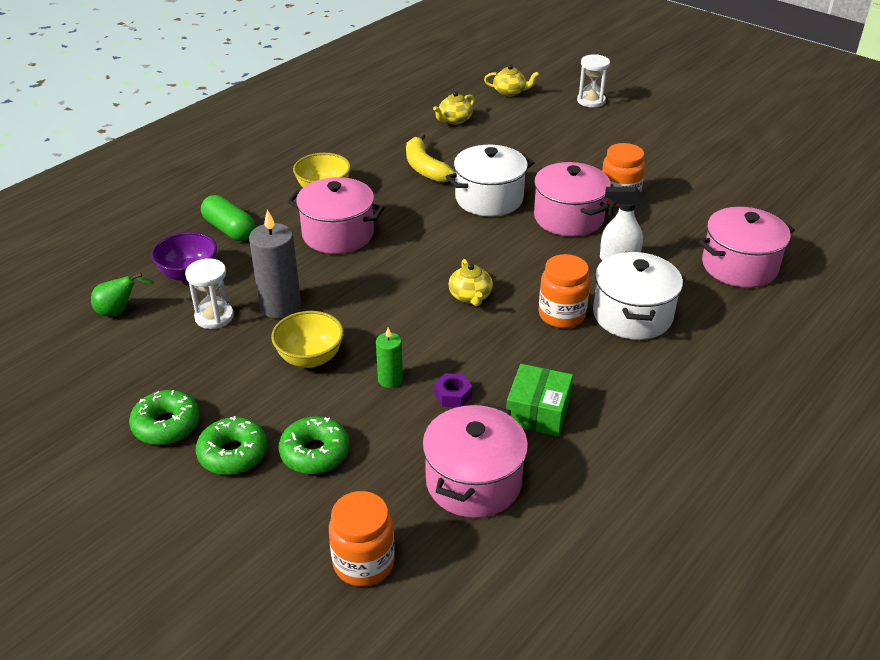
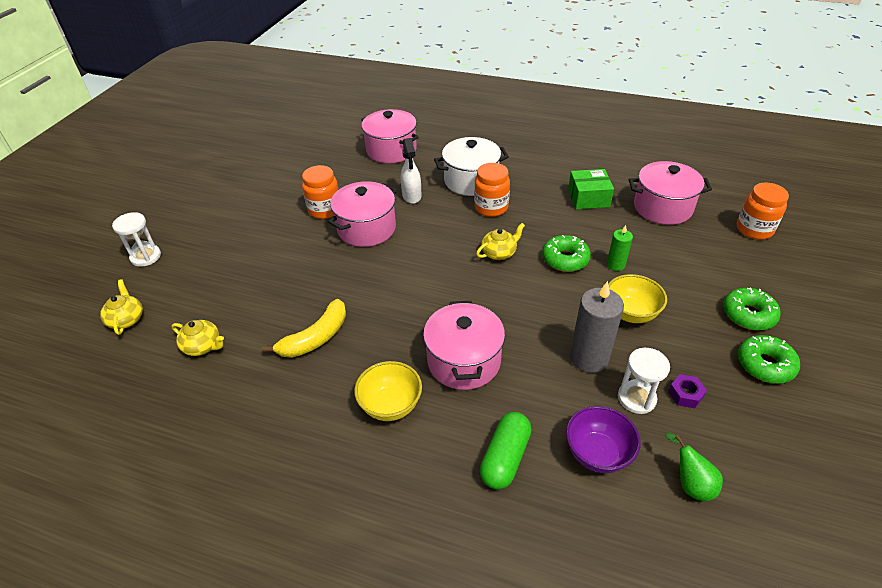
camera: 110 degrees left, 5 degrees up
(315, 453) = (707, 276): green donut -> green donut (565, 259)
(453, 395) = (604, 233): purple nut -> purple nut (685, 394)
(489, 199) = (356, 278): white pot -> none

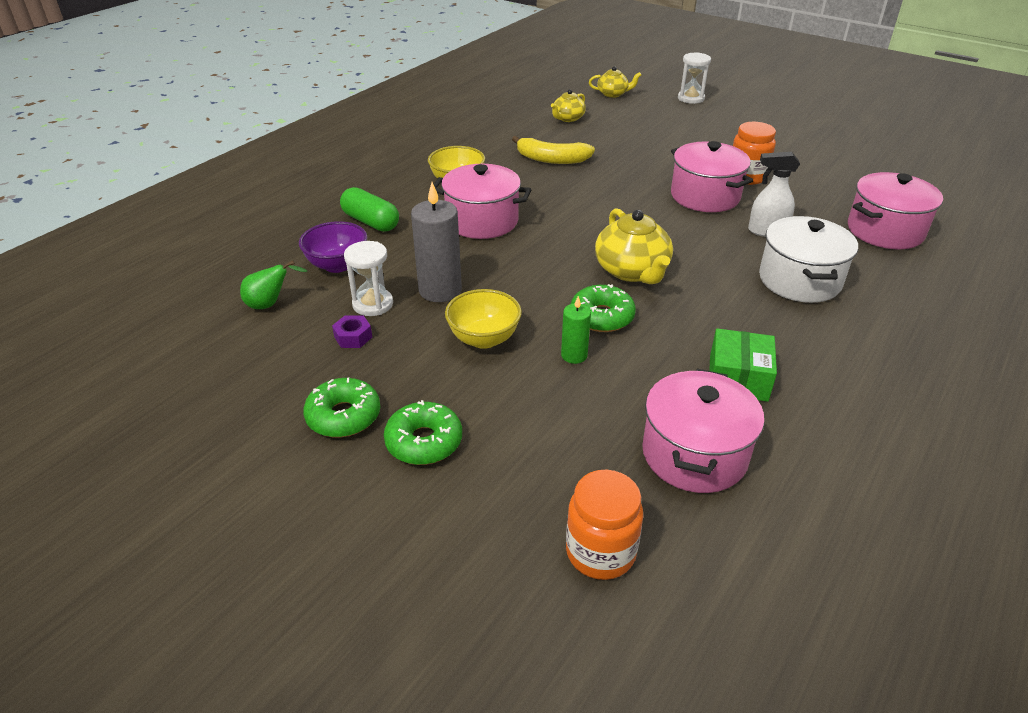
camera: 105 degrees right, 5 degrees down
(315, 338) = (552, 159): yellow banana -> yellow banana turned 45 degrees counterclockwise
(491, 207) = (729, 284): orange jar -> none
(499, 253) = (632, 271): yellow teapot -> yellow teapot, size x1.69

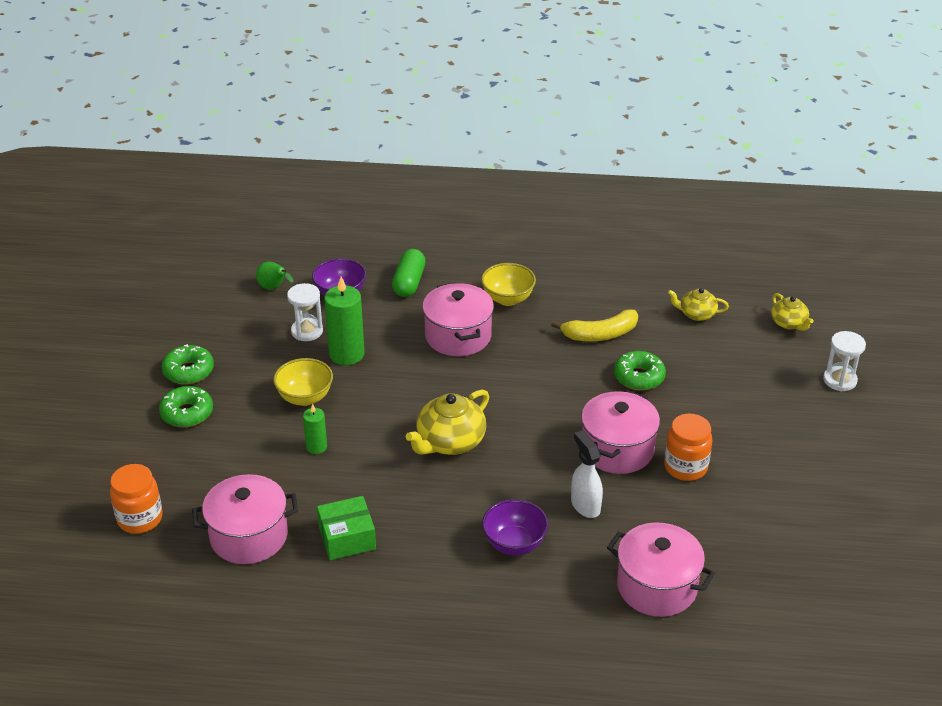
camera: 60 degrees right, 0 degrees up
(353, 337) = (265, 339): purple nut -> none
(440, 290) = (346, 354): grey candle -> green candle
(552, 159) = (600, 334): yellow banana -> yellow banana turned 90 degrees counterclockwise
(602, 317) = (373, 445): green donut -> green donut (639, 377)
(799, 280) = (514, 544): white pot -> purple bowl

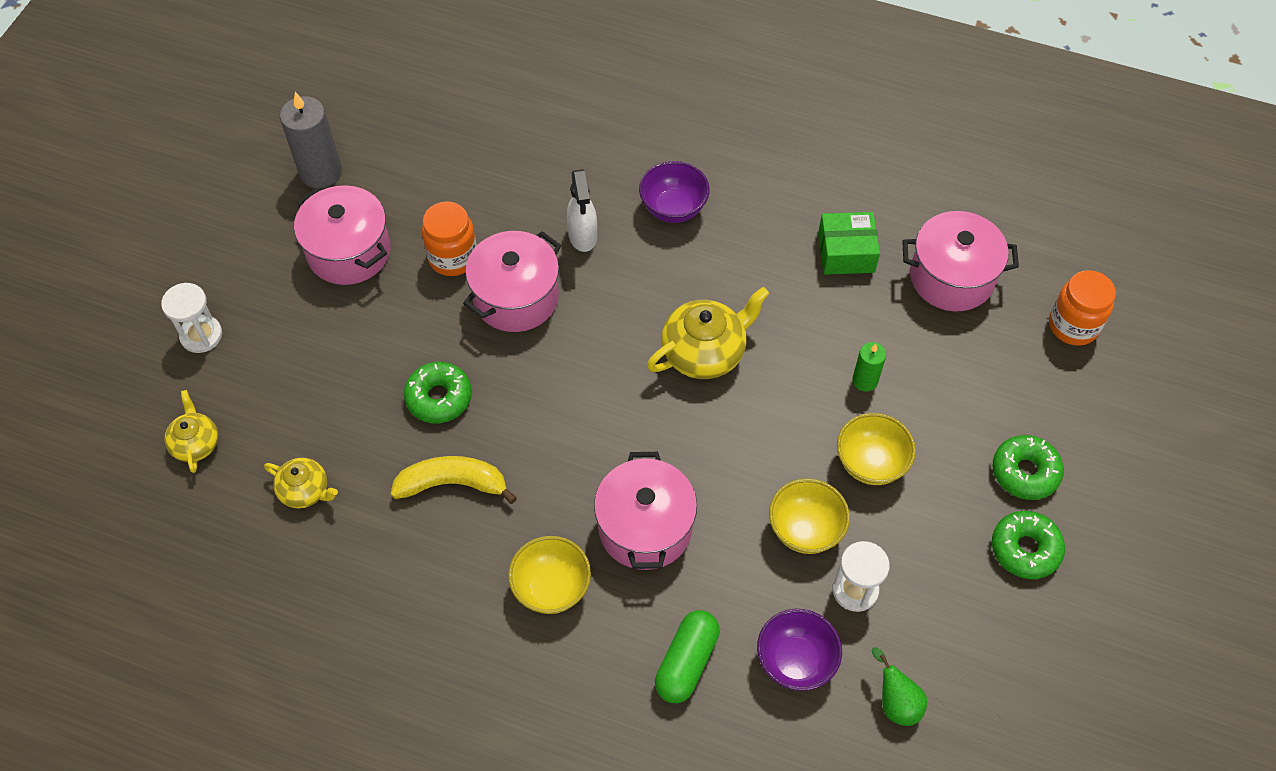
camera: 165 degrees left, 20 degrees up
(346, 354) = (805, 529): green candle -> yellow bowl
(657, 586) = (552, 135): pink pot -> pink pot (349, 251)
(844, 510) = (320, 172): none -> grey candle

